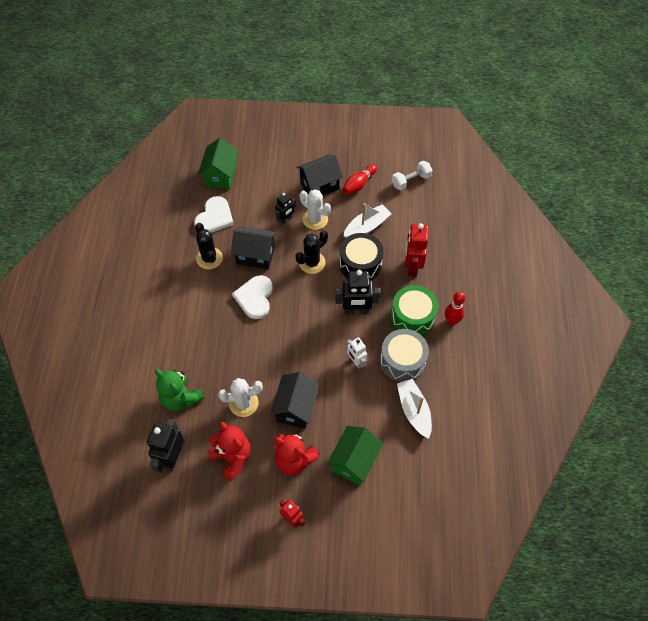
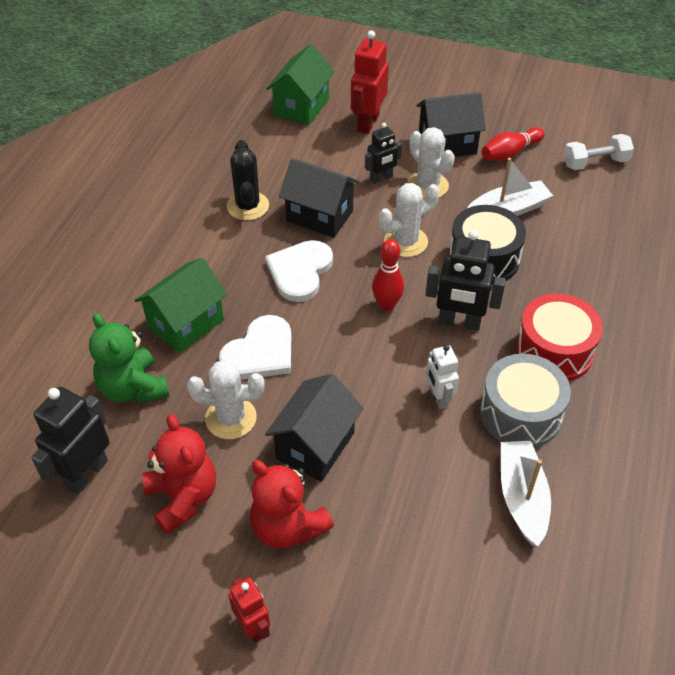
camera: 15 degrees right, 10 degrees down
(214, 217) = (274, 156): white heart -> white heart (260, 352)
(312, 262) = (405, 242): black cactus -> white cactus
(354, 461) = (392, 556): green house -> green house (186, 324)
(412, 266) = (570, 278): red robot -> red robot (367, 123)
(412, 317) = (554, 351): green drum -> red drum
(451, 321) = (621, 371): red bowling pin -> red bowling pin (386, 305)

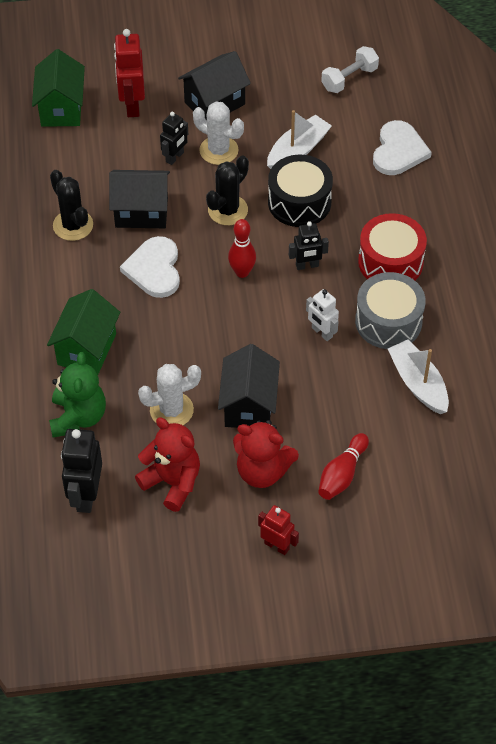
camera: 25 degrees left, 5 degrees up
(133, 388) = (78, 417): green teddy bear -> green teddy bear turned 120 degrees counterclockwise
(260, 352) = (163, 349): white heart -> white heart (399, 151)
(405, 242) = (228, 210): white cactus -> black cactus
(459, 322) = (307, 265): black robot -> black robot, size x0.62
(510, 153) = (273, 93): red bowling pin -> red bowling pin (342, 474)

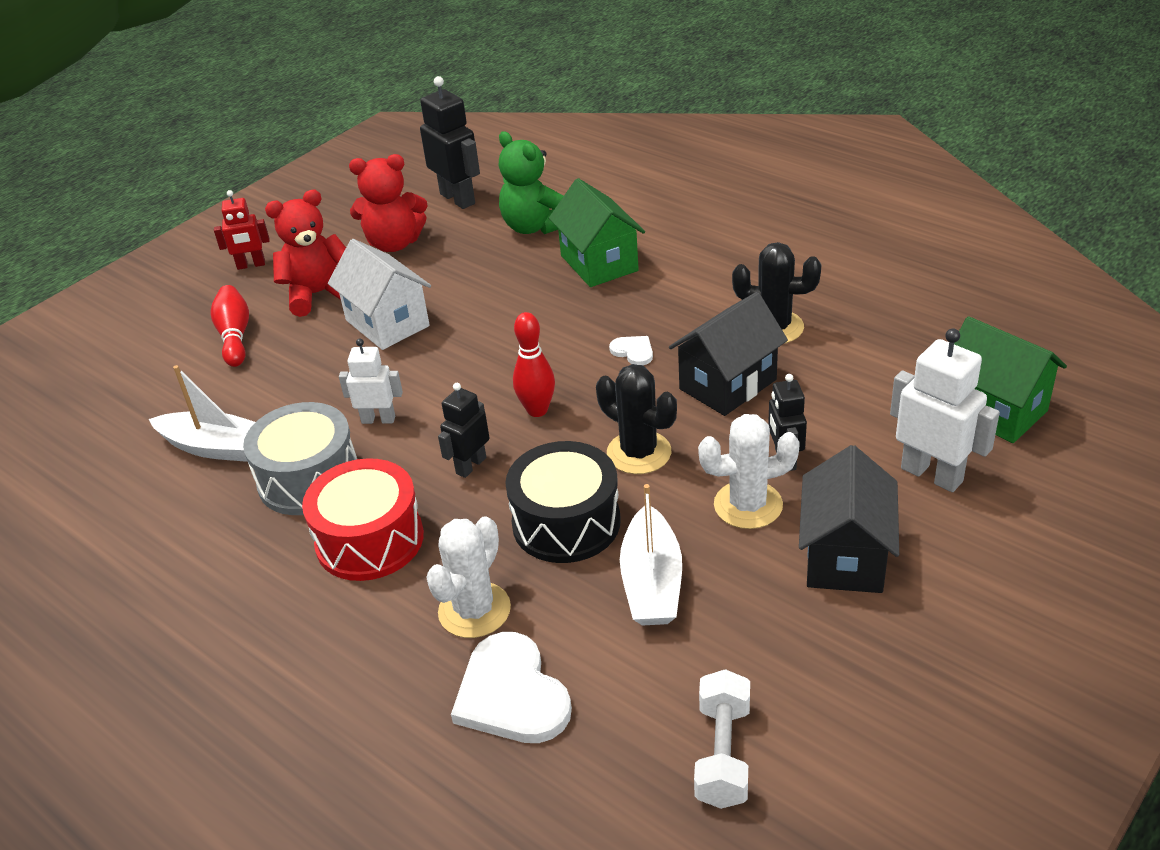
camera: 140 degrees right, 15 degrees down
(132, 105) = (932, 474): red robot -> white robot
(154, 269) = (633, 351): white heart -> white heart, size x0.48
(171, 410) = (458, 277): white cactus -> white cactus (474, 610)
(228, 210) = (639, 453): black cactus -> black cactus turned 45 degrees counterclockwise
(249, 405) = (387, 323): black house -> white house

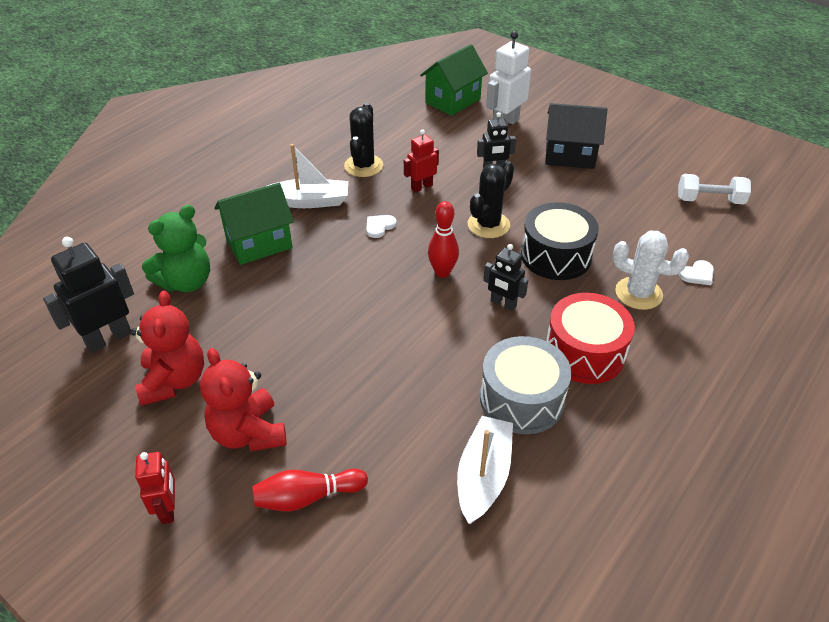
camera: 95 degrees left, 5 degrees up
(378, 419) = (448, 362): white robot -> none
(387, 323) = (312, 371): white house -> none
(511, 694) = (697, 274): white heart -> white heart, size x0.48
(652, 582) = (600, 221): white boat -> white boat (309, 201)
(728, 384) = (421, 187): black house -> red robot
(748, 505) = (533, 184): white cactus -> none

